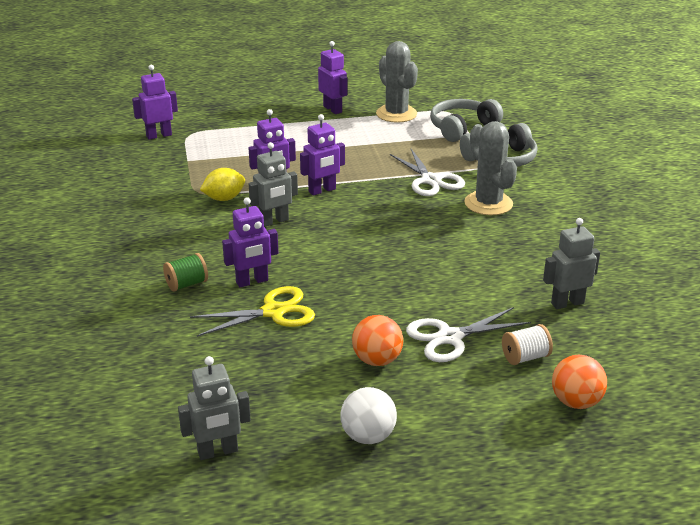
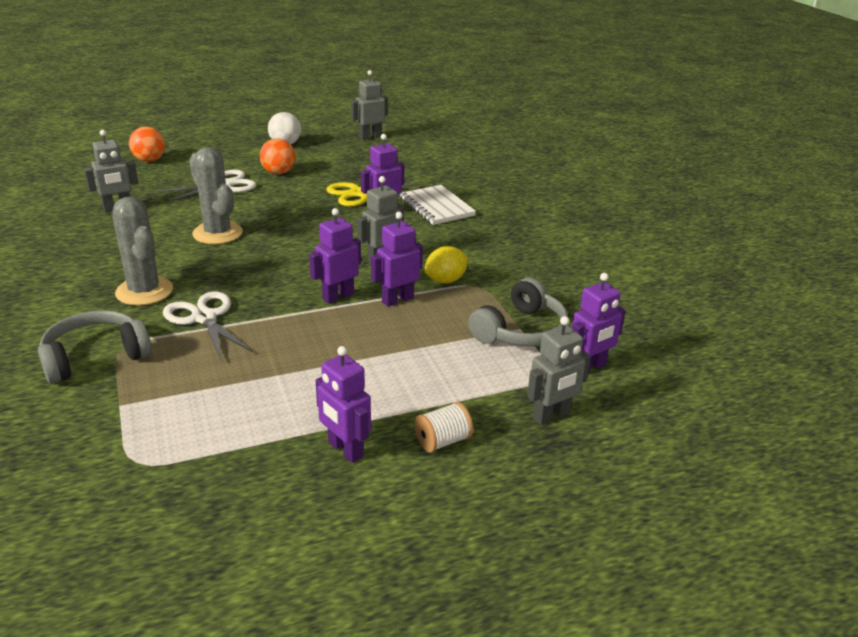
camera: 170 degrees right, 0 degrees up
(187, 284) = (436, 207): green spool -> white notebook
(205, 115) = (551, 416): none -> grey robot
(396, 114) = (232, 446): grey cactus -> grey cactus (217, 233)
(462, 128) = (127, 419): grey headphones -> grey headphones (521, 331)
(525, 357) = (171, 178): white spool -> white spool (442, 441)

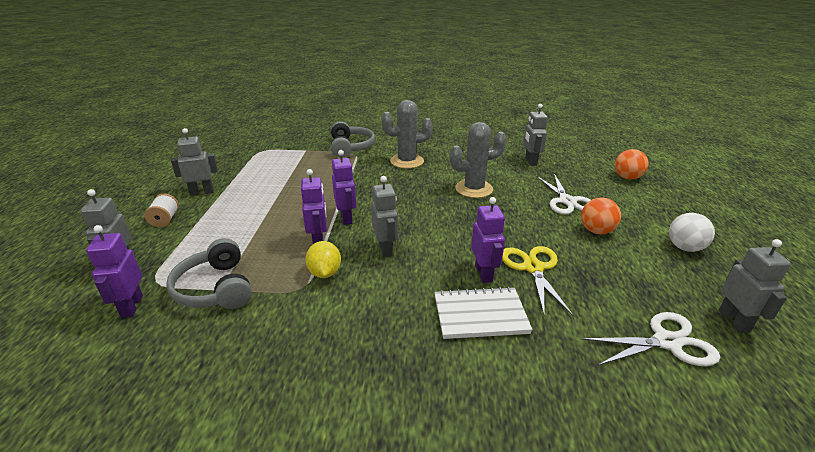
camera: 115 degrees right, 0 degrees up
(204, 318) = (362, 173): white scissors -> white scissors (666, 342)
(345, 450) = (202, 192): purple robot -> grey robot

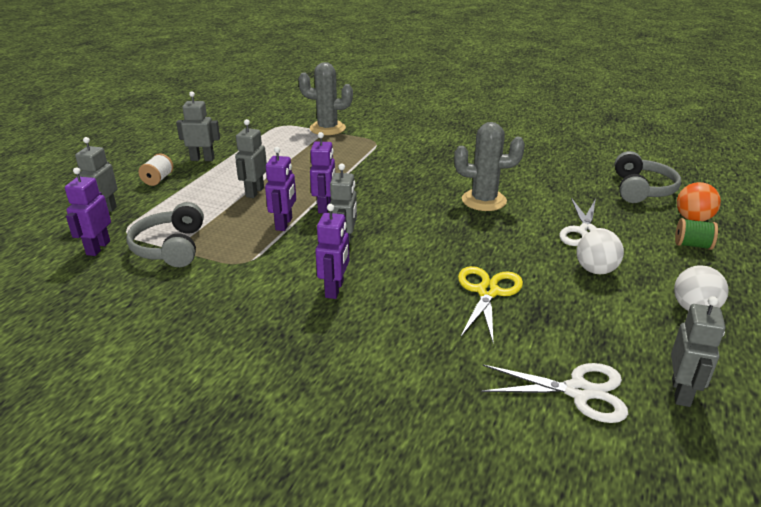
camera: 20 degrees right, 0 degrees up
(325, 273) = (272, 254): yellow lemon -> none
(351, 147) = (376, 134): grey headphones -> grey headphones (641, 189)
(407, 161) = (428, 159): grey cactus -> grey cactus (327, 128)
(480, 315) = (397, 322): white notebook -> none
(484, 273) = (429, 286): purple robot -> purple robot (335, 289)
(530, 161) = (578, 181): grey robot -> grey robot (254, 192)
(596, 231) = (595, 270): orange ball -> white ball
(643, 198) = (692, 245): none -> green spool

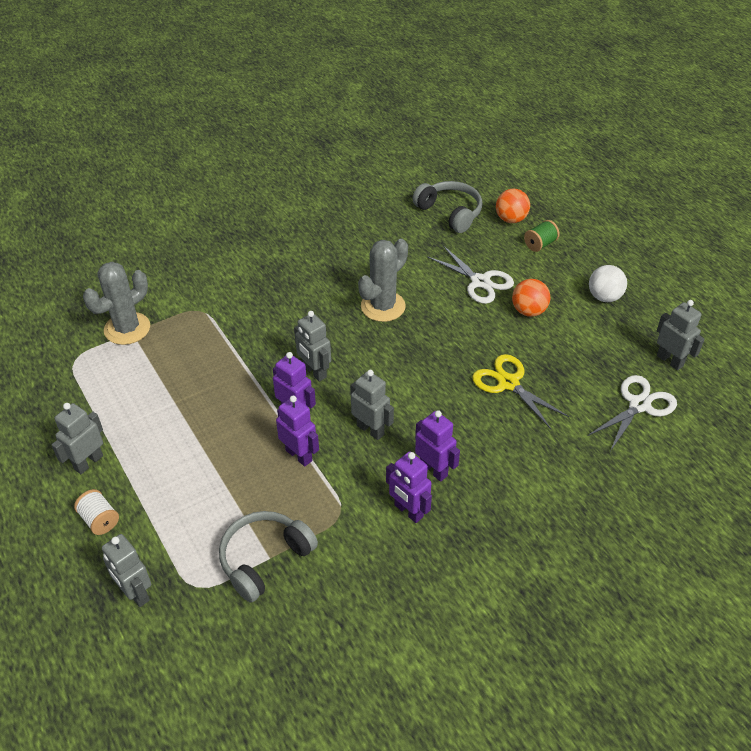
camera: 55 degrees left, 15 degrees up
(98, 248) = (211, 621): purple robot -> purple robot (408, 511)
(170, 247) = (264, 559): grey headphones -> grey headphones turned 105 degrees clockwise
(254, 192) = (213, 450): grey robot -> grey robot (314, 372)
(595, 270) = (528, 311): white ball -> orange ball

